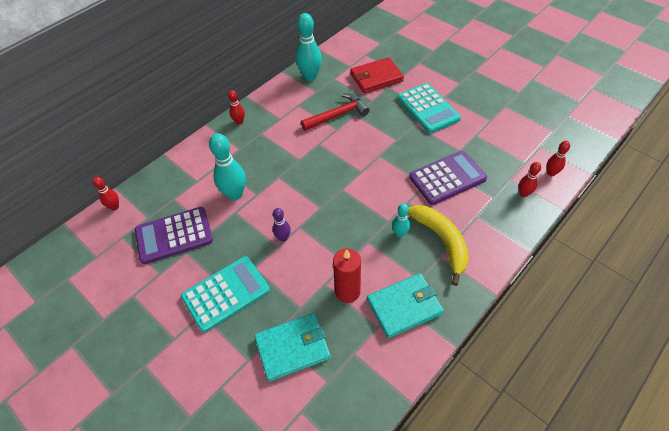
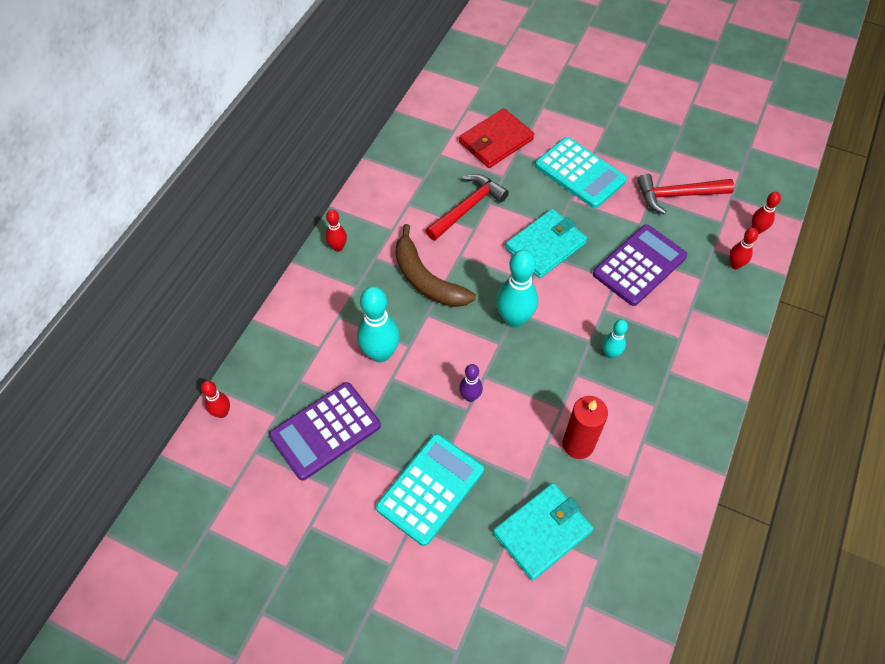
camera: 20 degrees left, 5 degrees up
(288, 154) = (426, 279): none -> brown banana
(310, 77) = (406, 158): turquoise bowling pin -> turquoise bowling pin (514, 319)
(404, 307) = (651, 444): turquoise wallet -> turquoise wallet (545, 246)
(442, 241) = (663, 351): yellow banana -> none
(496, 137) = (677, 195): none -> red hammer

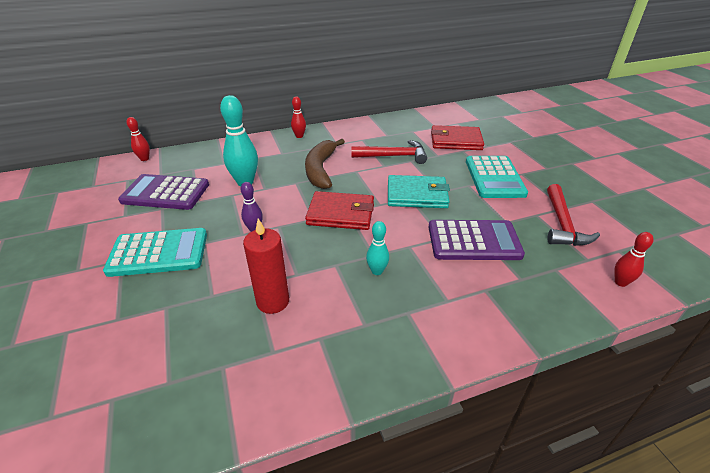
camera: 45 degrees right, 20 degrees down
(514, 319) = (341, 214): turquoise bowling pin -> red wallet
(542, 532) = (167, 329): turquoise wallet -> none
(677, 195) = (562, 224): red hammer -> red hammer turned 120 degrees counterclockwise
(735, 265) = (566, 290): red bowling pin -> none

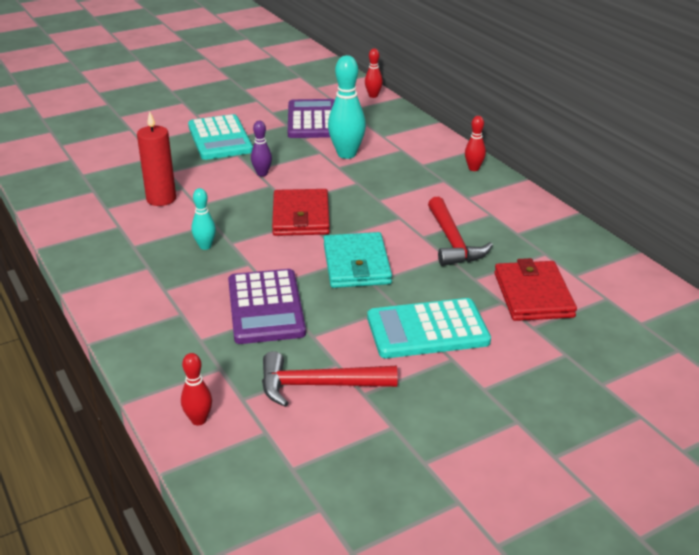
camera: 80 degrees right, 5 degrees down
(320, 169) = (392, 193): brown banana -> none

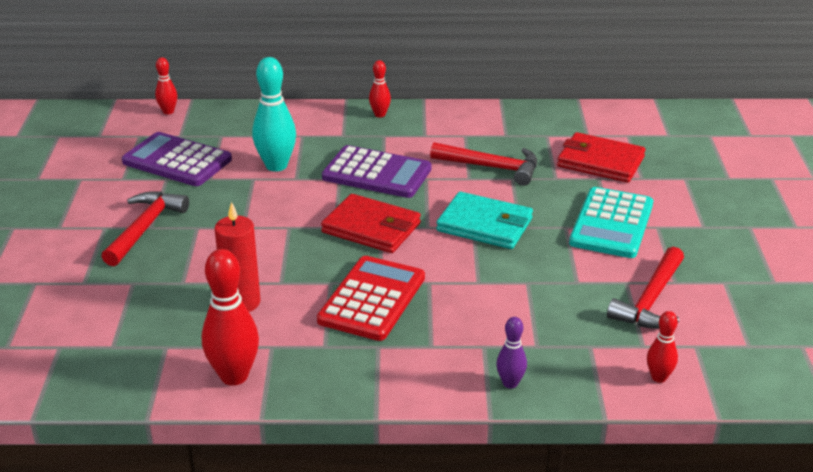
camera: 60 degrees left, 0 degrees up
(76, 224) = (234, 376): none -> red bowling pin
(205, 246) = (372, 299): turquoise bowling pin -> red calculator
(220, 138) = (145, 228): turquoise calculator -> red hammer
(262, 174) = (259, 224): purple bowling pin -> purple bowling pin (510, 383)
(265, 307) = (513, 294): purple calculator -> purple calculator (377, 173)

